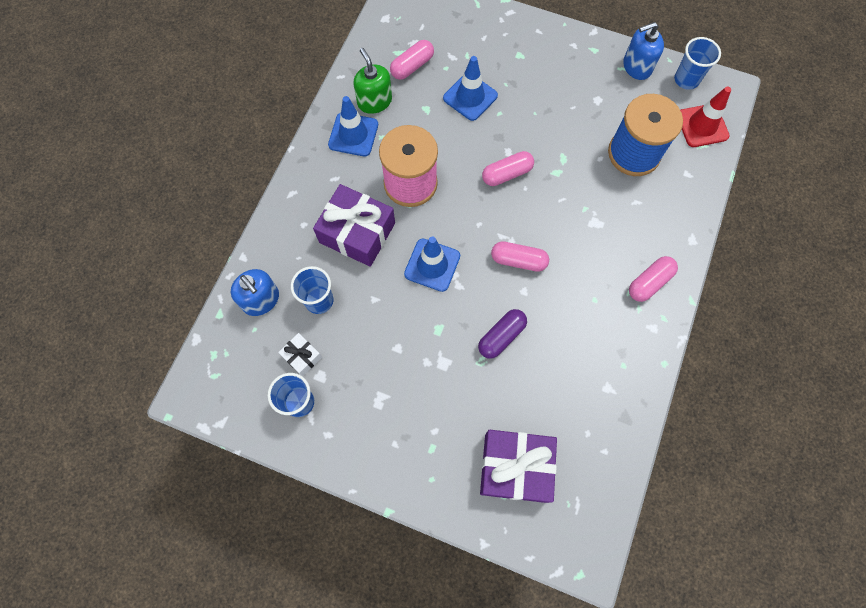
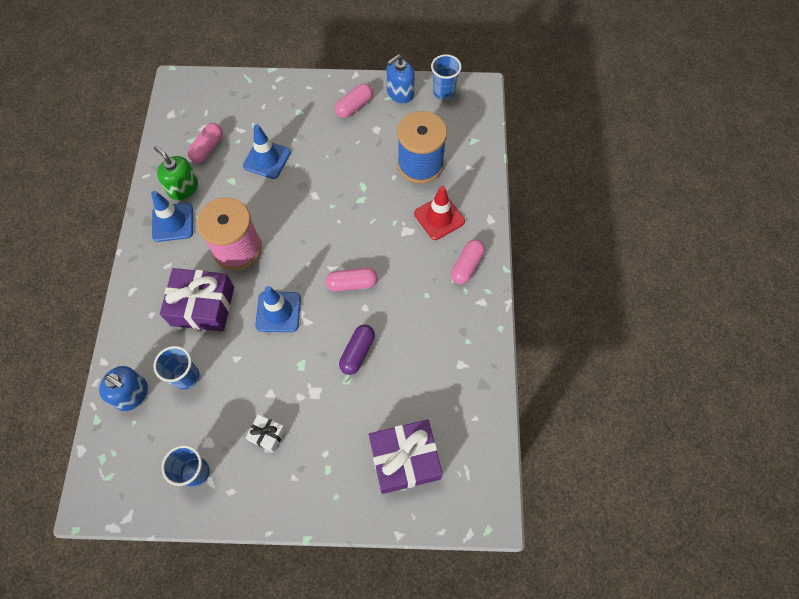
camera: 20 degrees left, 5 degrees down
(302, 356) = (185, 431): white gift -> white gift (267, 435)
(507, 174) = (319, 214): pink capsule -> pink capsule (354, 106)
(702, 126) = (468, 125): red traffic cone -> red traffic cone (439, 217)

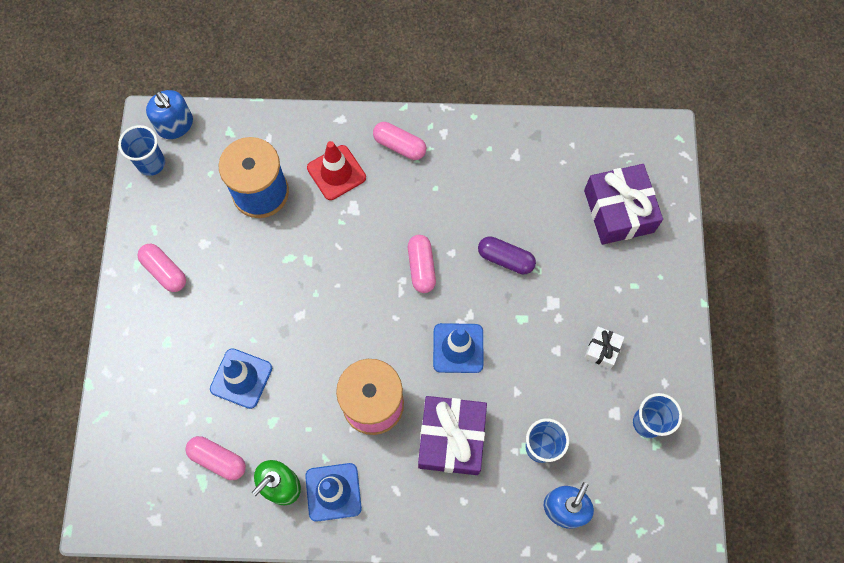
camera: 90 degrees left, 5 degrees up
(400, 93) = (147, 215): blue soap dispenser -> blue soap dispenser (175, 125)

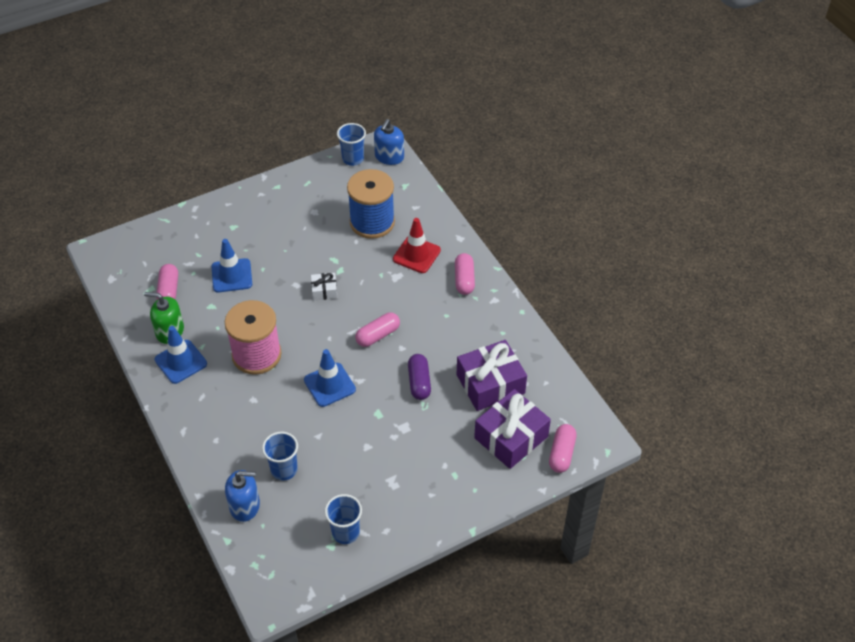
camera: 60 degrees right, 20 degrees down
(165, 271) = (281, 202): pink capsule -> pink capsule (561, 453)
(451, 438) = (258, 412): purple gift -> purple gift (490, 384)
(602, 349) = (386, 476): white gift -> white gift (324, 291)

